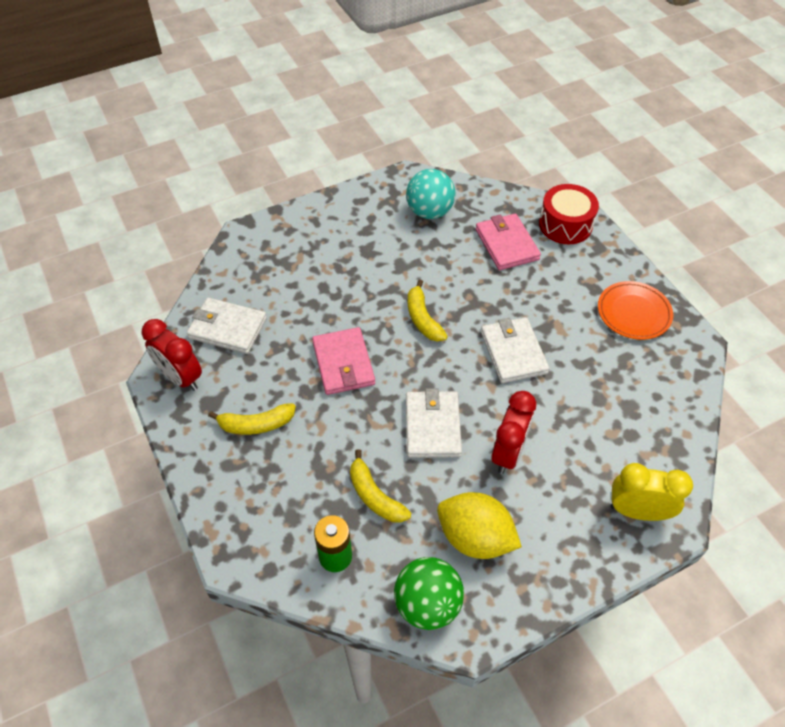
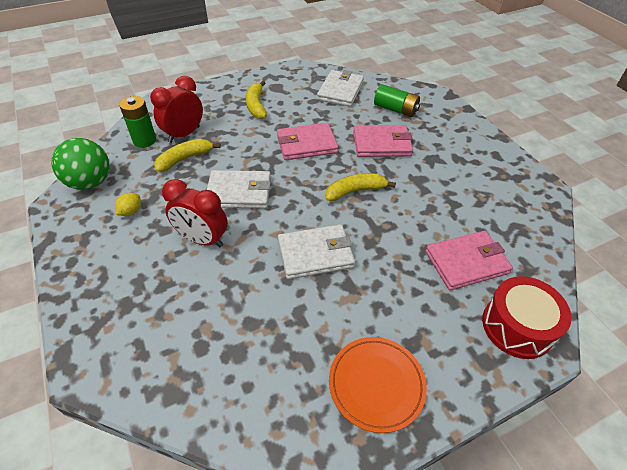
camera: 90 degrees right, 5 degrees down
(181, 377) = (298, 75): red clock -> red clock (184, 134)
(274, 274) = (395, 109): none -> green battery
(342, 291) = (382, 144): none -> pink wallet
(429, 212) = (497, 202): turquoise ball -> none
(475, 537) = (131, 212): yellow lemon -> yellow lemon, size x0.43
(637, 511) = (112, 336): yellow clock -> none

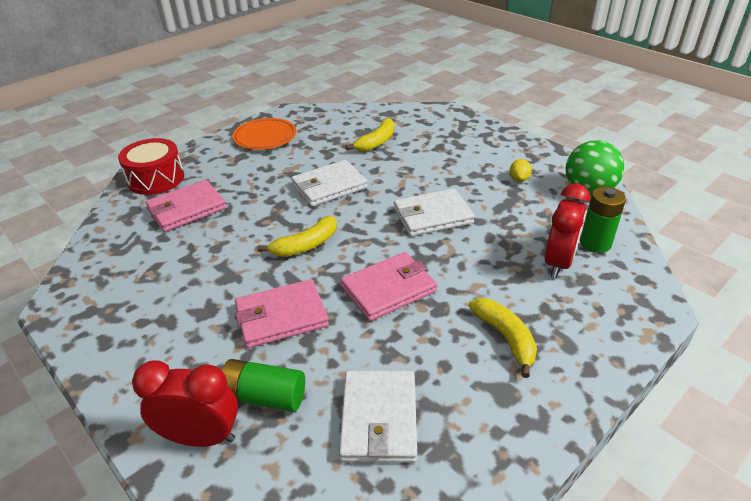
camera: 165 degrees right, 10 degrees down
(184, 159) = (523, 234): yellow banana -> yellow banana (377, 142)
(202, 239) = (435, 175): red clock -> red clock (201, 437)

